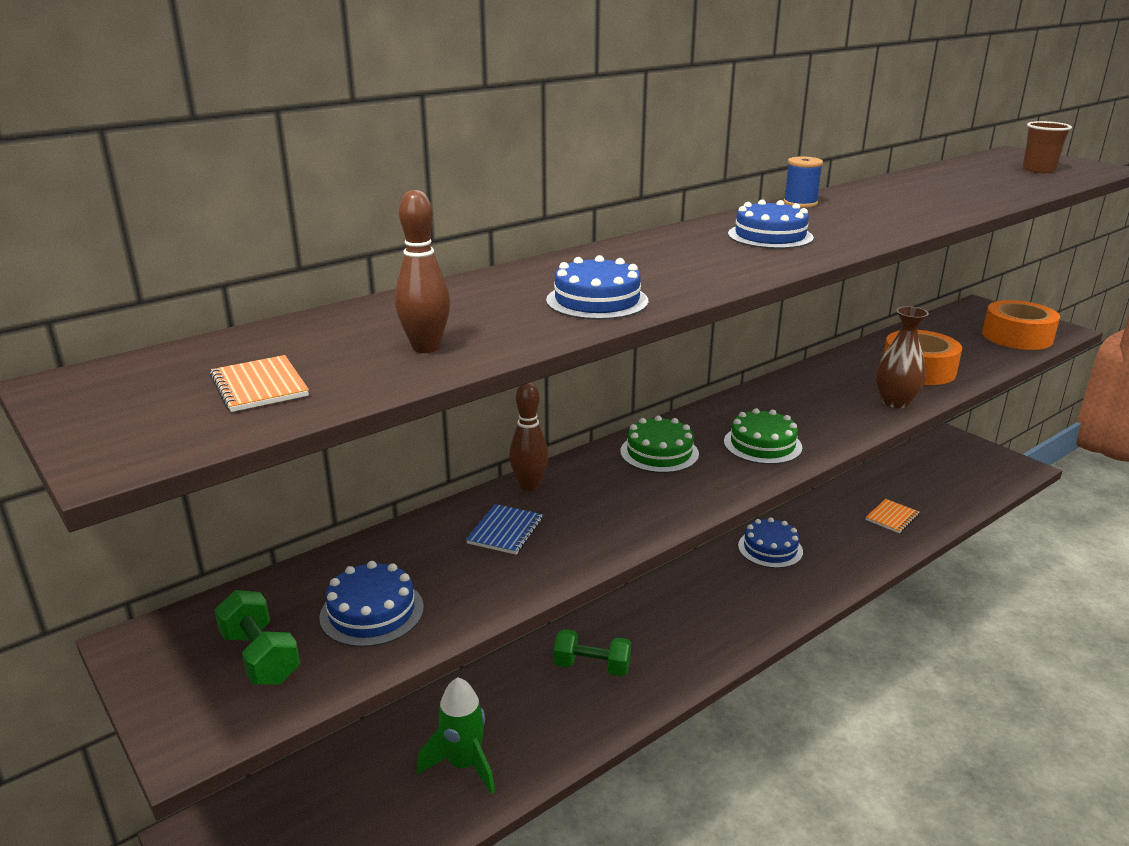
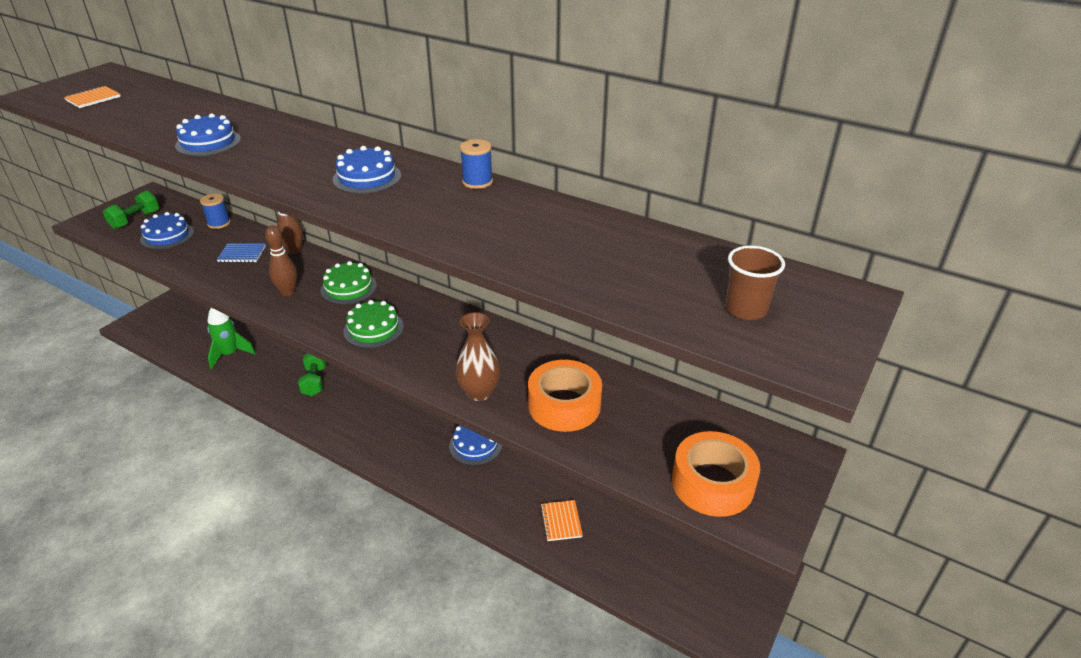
camera: 70 degrees right, 10 degrees up
(373, 552) = (219, 223): none -> blue spool
(426, 348) = (135, 117): brown bowling pin -> brown bowling pin (288, 292)
(892, 517) = (561, 521): orange notebook -> orange notebook turned 60 degrees clockwise

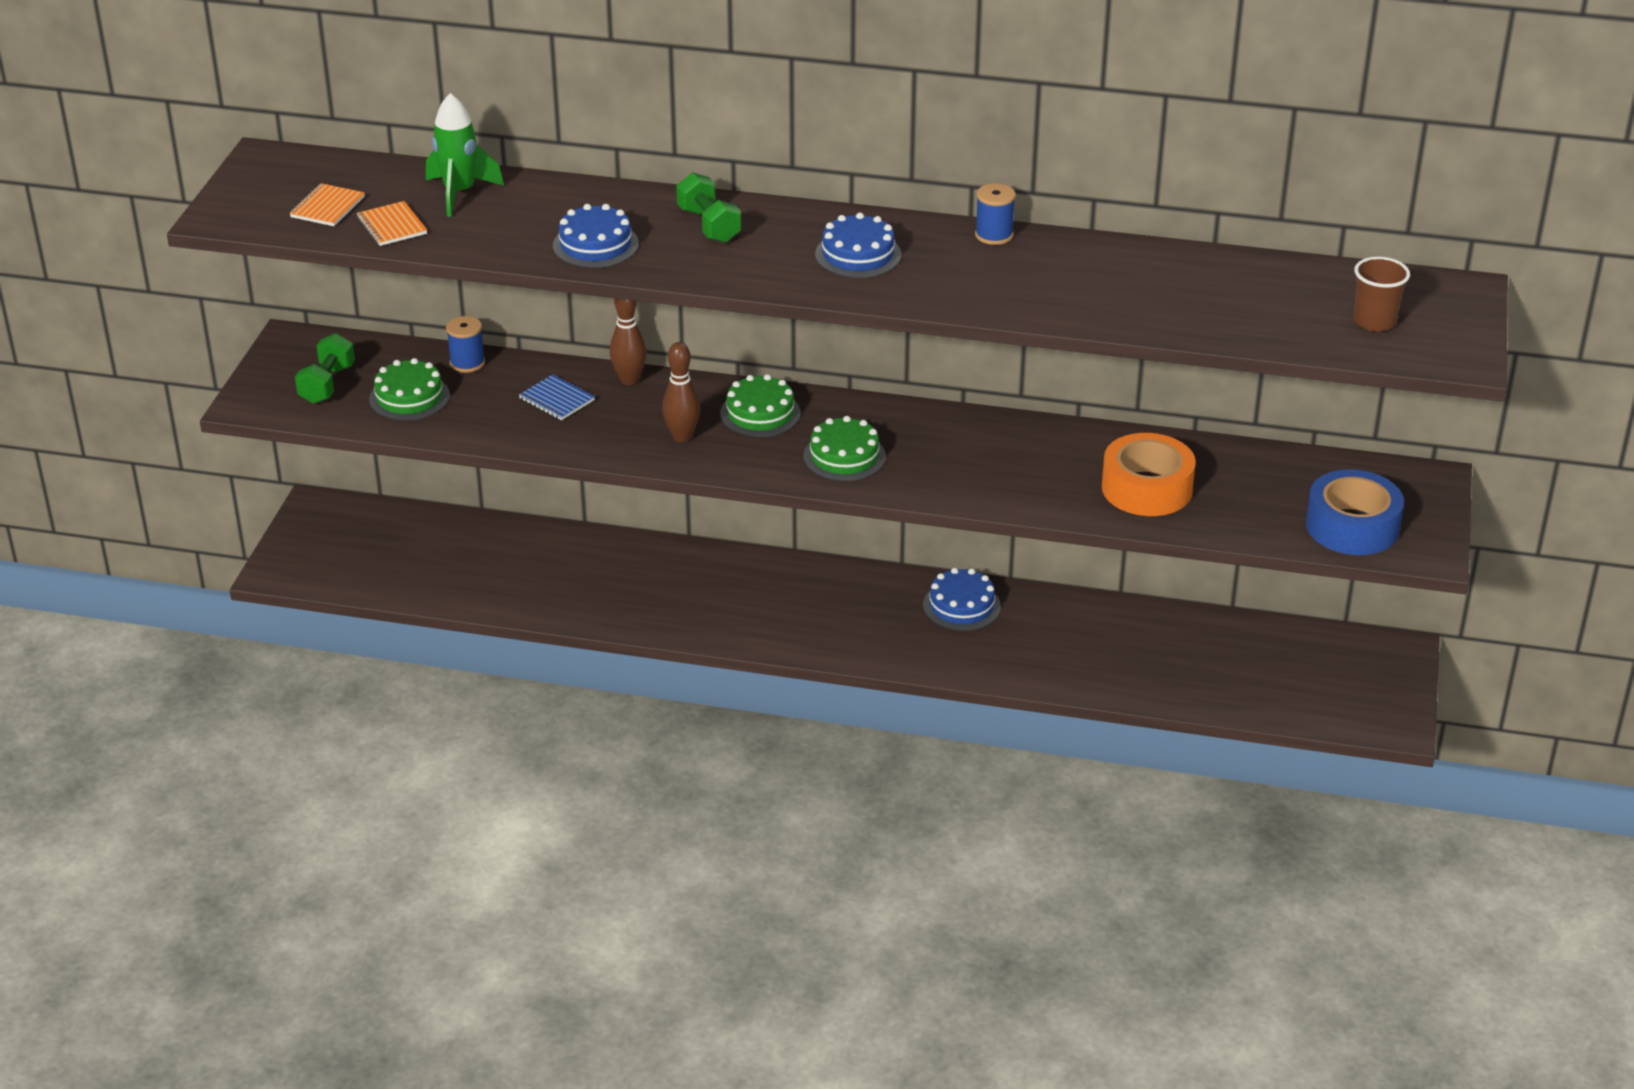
camera: 20 degrees left, 0 degrees up
(167, 236) = (409, 397): blue cake -> green cake
(230, 354) = (492, 575): green rocket -> green rocket (459, 193)
(242, 254) = (556, 400): blue notebook -> blue notebook turned 60 degrees clockwise
(314, 381) = (662, 581): green dumbbell -> green dumbbell (709, 225)
(479, 392) = (1038, 497): brown vase -> none
(561, 521) = (1131, 662): orange notebook -> orange notebook (392, 226)
(712, 483) = (1352, 526): orange tape -> blue tape

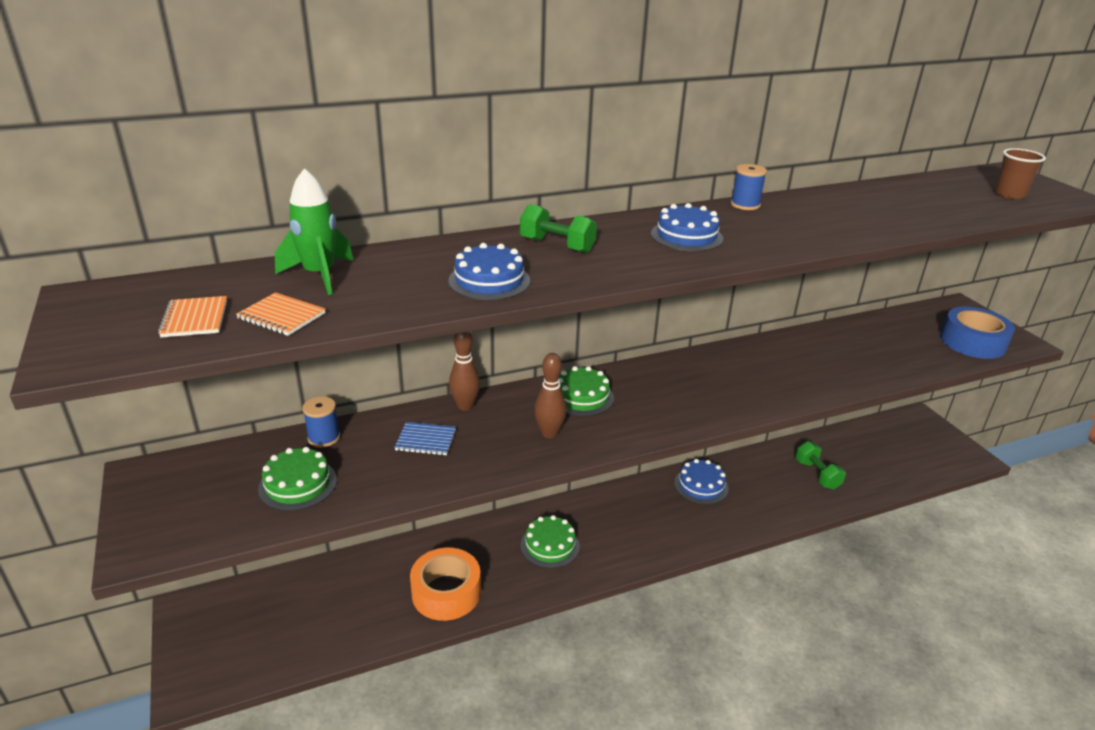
camera: 35 degrees left, 5 degrees down
(327, 384) = (208, 501): green dumbbell -> green dumbbell (817, 475)
(844, 456) = (670, 405): green cake -> green cake (550, 545)
(1146, 488) = (854, 359): orange tape -> orange tape (446, 592)

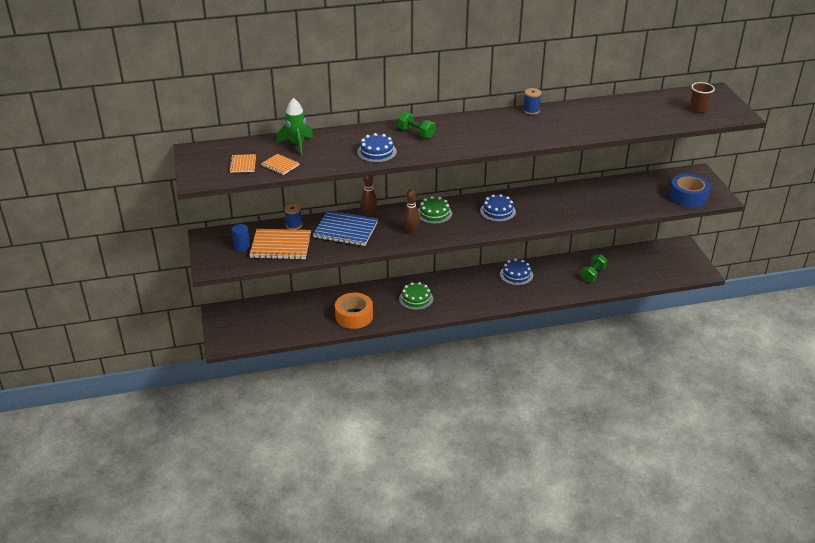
camera: 10 degrees right, 5 degrees up
(215, 493) = (242, 247): none -> blue cylinder
(298, 484) = (281, 246): green cake -> orange notebook
(426, 440) = (345, 230): blue notebook -> blue notebook, size x1.98
(686, 236) = (487, 130): blue cake -> blue cake (497, 211)
(817, 475) = (593, 274): green dumbbell -> green dumbbell turned 45 degrees clockwise

